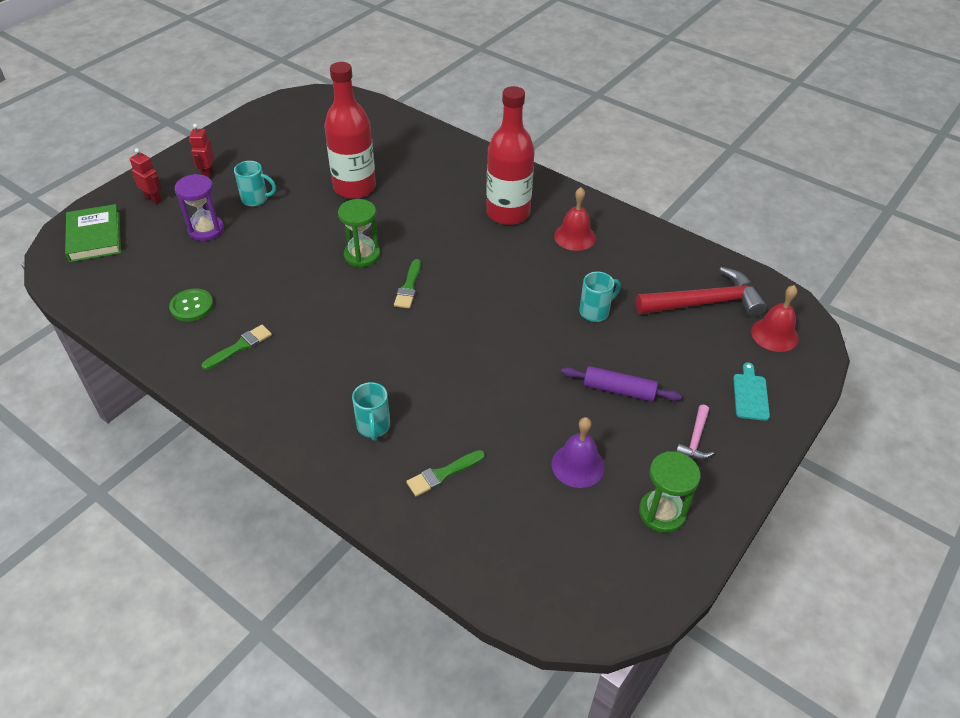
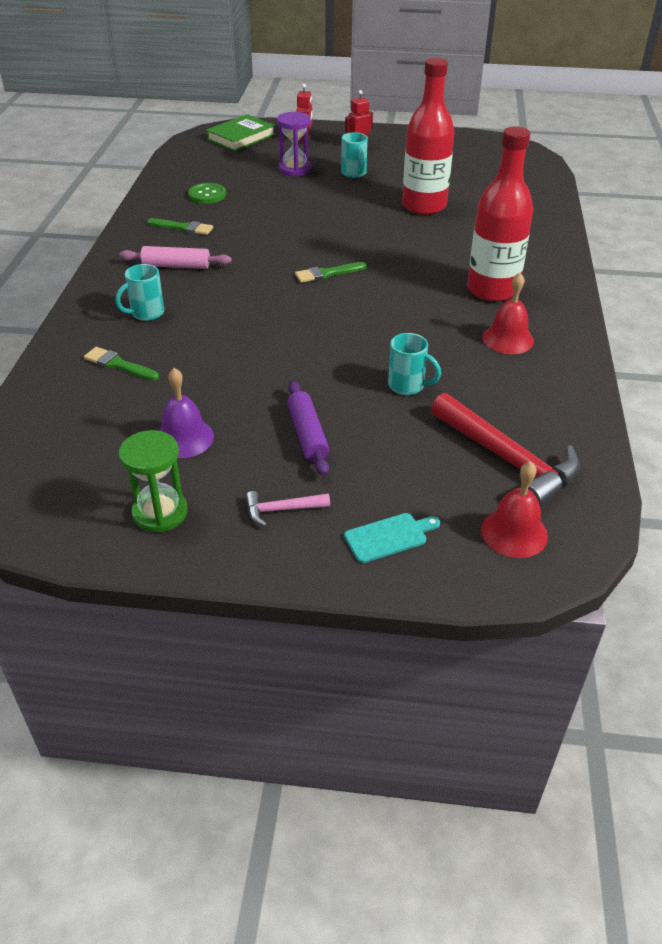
camera: 60 degrees right, 5 degrees down
(307, 377) = (176, 266): none -> pink rolling pin
(362, 255) = (342, 239): green hourglass -> none

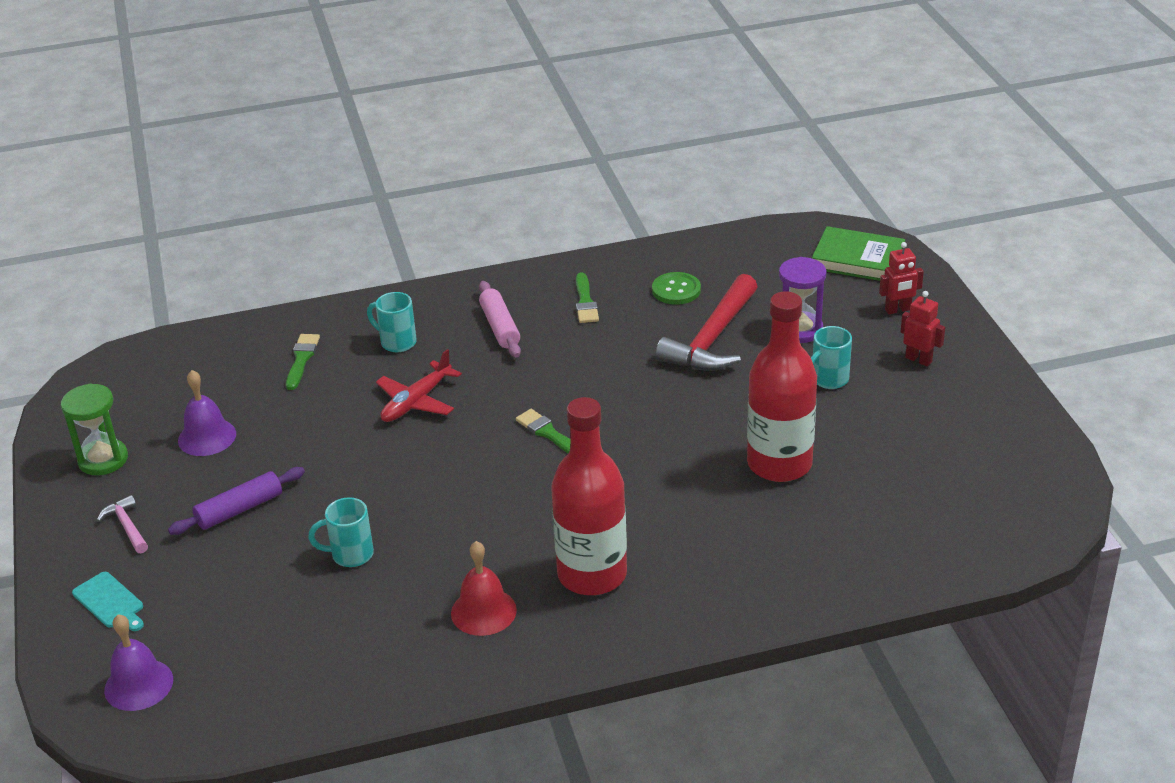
camera: 70 degrees right, 5 degrees down
(236, 319) = (417, 401): none -> red plane
(407, 386) = (350, 555): turquoise mug -> turquoise mug turned 75 degrees clockwise
(507, 460) = (250, 657): red hammer -> red hammer (712, 338)
(514, 533) = (138, 684): red bell -> purple bell

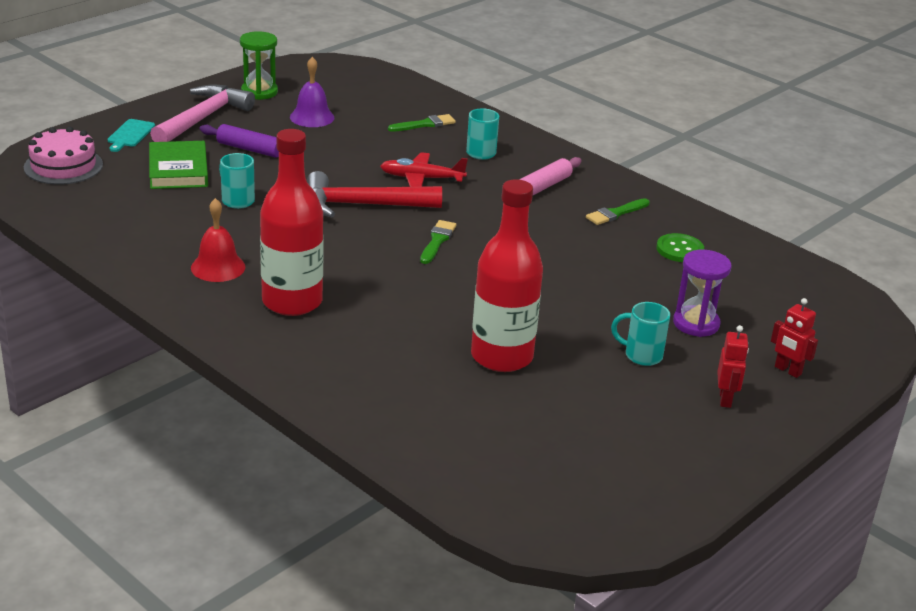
camera: 55 degrees right, 5 degrees down
(127, 526) = (203, 118): pink hammer -> pink hammer, size x2.13
(138, 684) = (63, 166): purple bell -> pink cake
(712, 338) = (634, 283): red hammer -> red hammer (363, 205)
(858, 260) = (837, 331): green book -> green book (178, 170)

